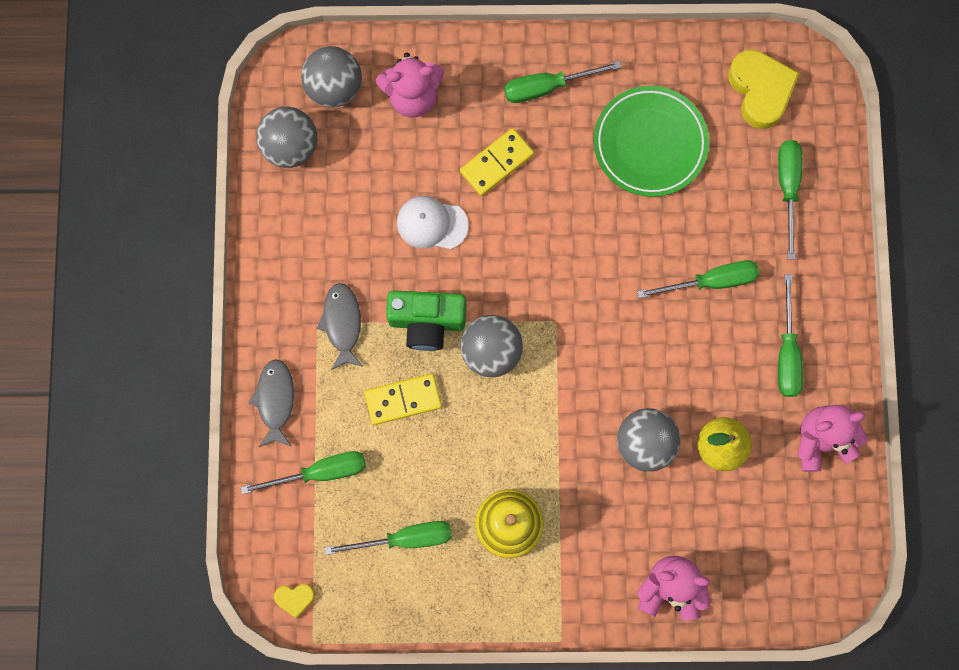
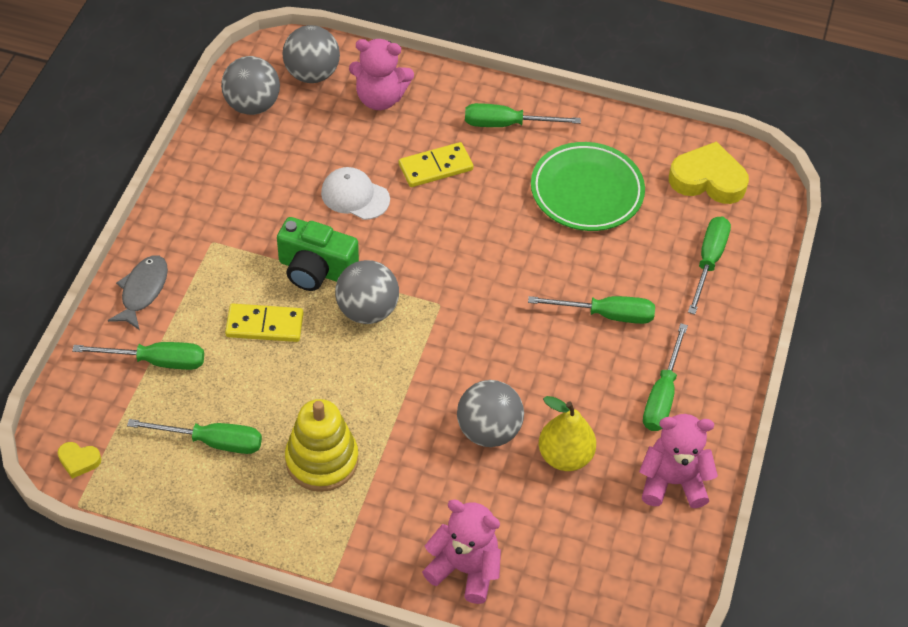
camera: 15 degrees right, 25 degrees down
(342, 323) = (235, 249): grey fish -> none
(760, 90) = (707, 179): yellow heart -> yellow heart turned 75 degrees counterclockwise

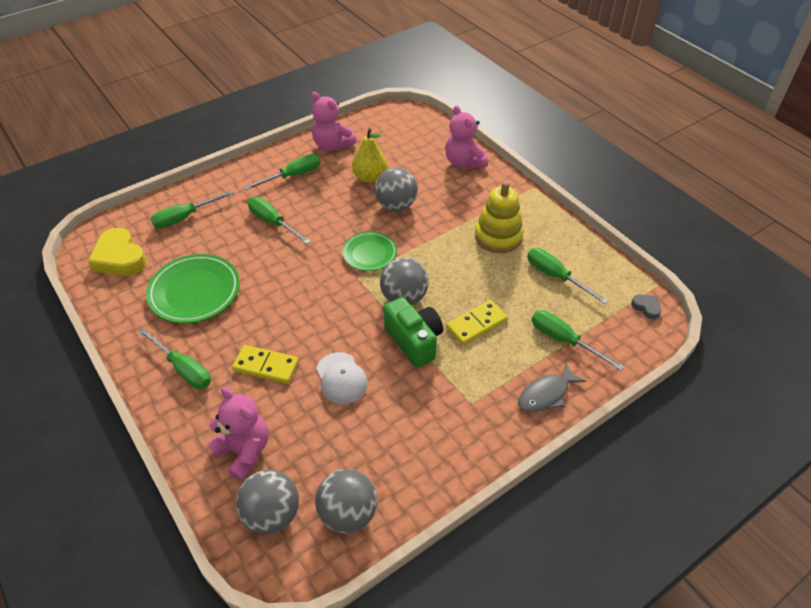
camera: 140 degrees left, 5 degrees down
(79, 461) = (646, 307): yellow heart -> grey heart
(264, 325) = (476, 324): yellow domino -> yellow domino turned 75 degrees counterclockwise
(455, 341) = (369, 254): none -> green plate

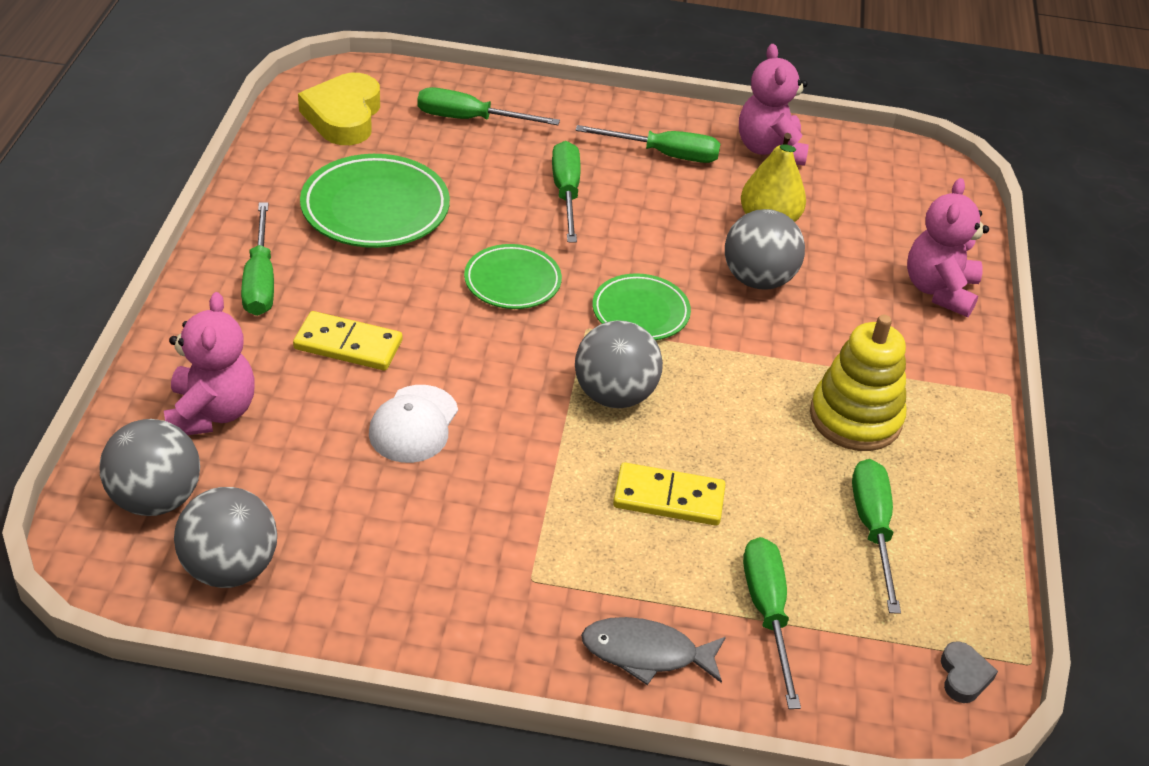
camera: 40 degrees right, 5 degrees down
(266, 366) = (348, 345): yellow domino -> yellow domino turned 45 degrees counterclockwise
(301, 280) = (512, 282): none -> green plate
(414, 341) = (558, 453): green camera -> none

